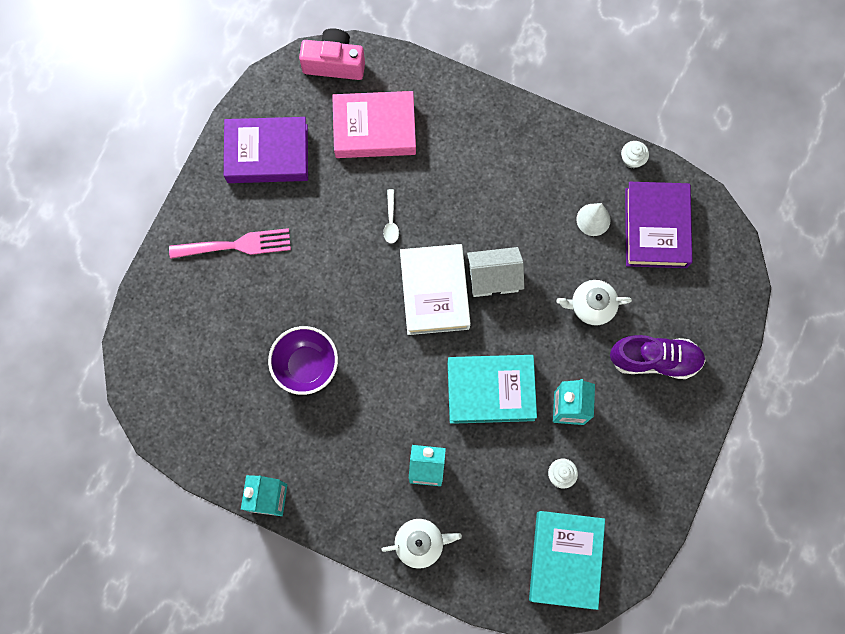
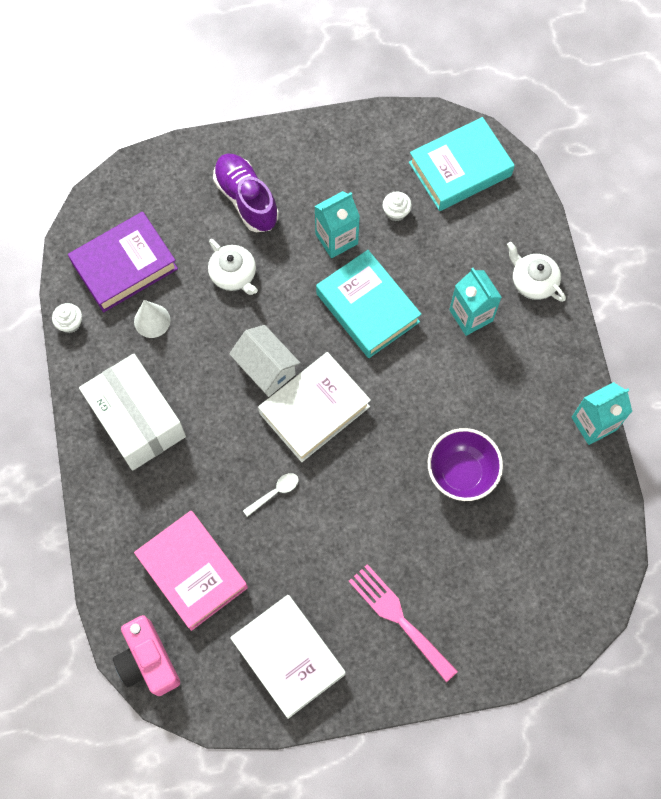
camera: 125 degrees left, 5 degrees down
(267, 154) = (288, 657): purple book -> white book
(518, 160) = (137, 419): none -> white box

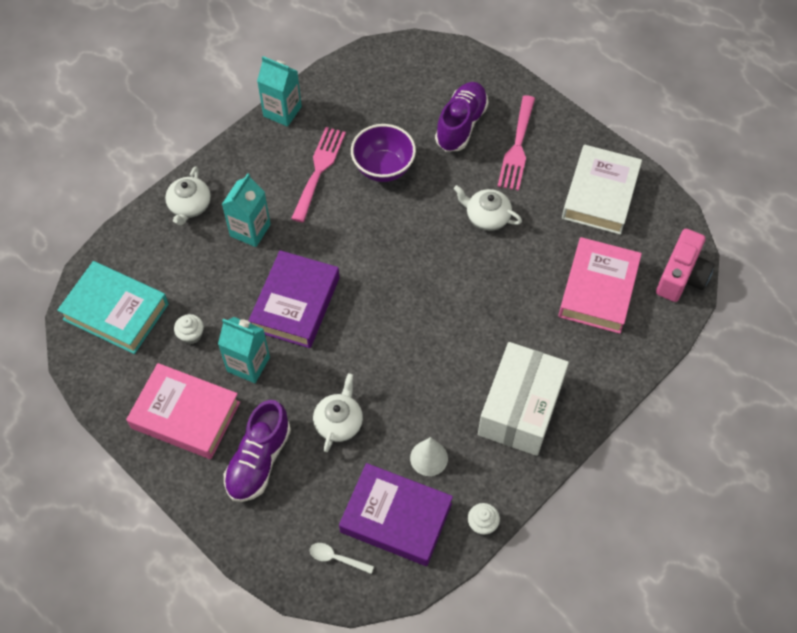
camera: 125 degrees left, 10 degrees down
(266, 368) = (403, 343): white house -> none
(275, 492) = (495, 274): white spoon -> white spoon (336, 558)
(314, 410) = (410, 288): white book -> none
(325, 170) = (185, 415): none -> pink book
(340, 529) = (487, 216): none -> white teapot
(367, 308) = (296, 304): turquoise book -> purple book
(463, 583) = (461, 125): none -> purple shoe
(499, 414) = (319, 170): none -> pink fork

